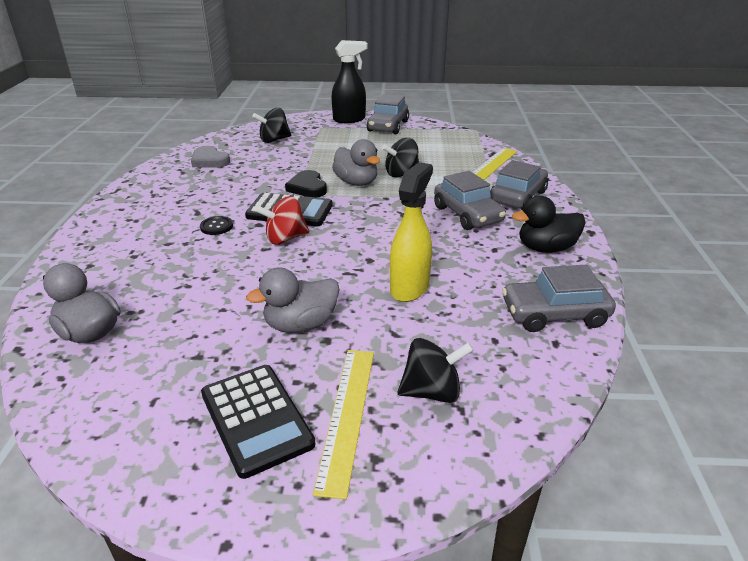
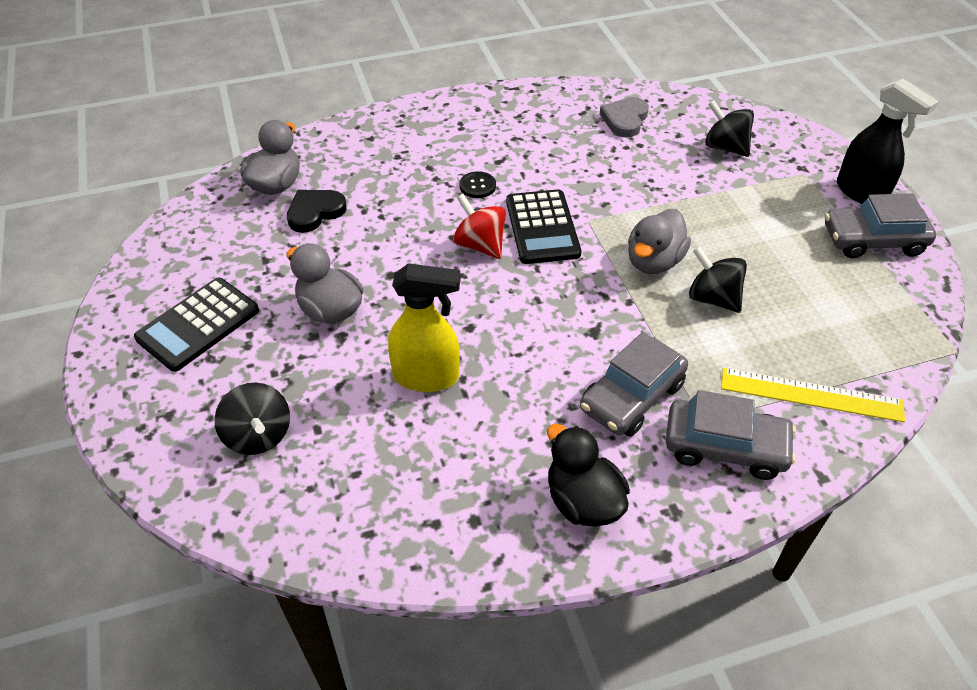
camera: 70 degrees right, 15 degrees up
(307, 187) = (610, 222): black heart -> black heart (315, 212)
(347, 415) = (214, 381): yellow ruler -> none
(554, 314) = (425, 526): grey car -> none

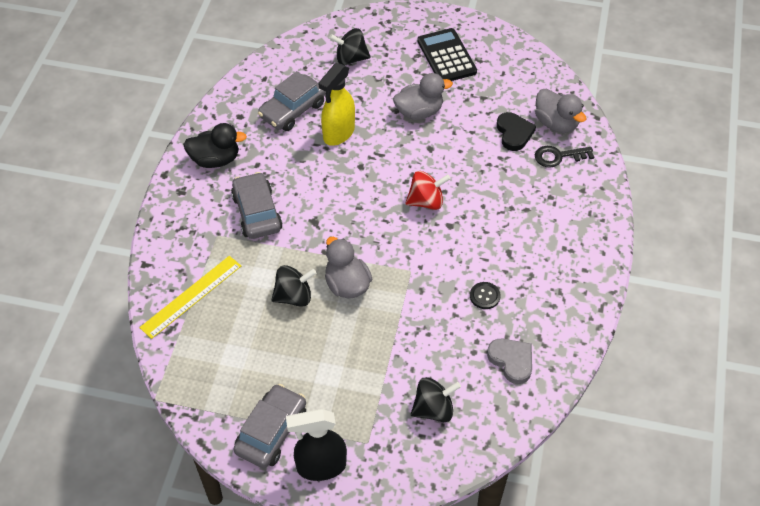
camera: 120 degrees right, 5 degrees up
(331, 167) = (559, 156): none -> black key
(477, 186) = (487, 227): black button -> black button (484, 296)
(542, 227) = (420, 241): black calculator -> none
(725, 447) = (195, 234): grey car -> grey car (292, 110)

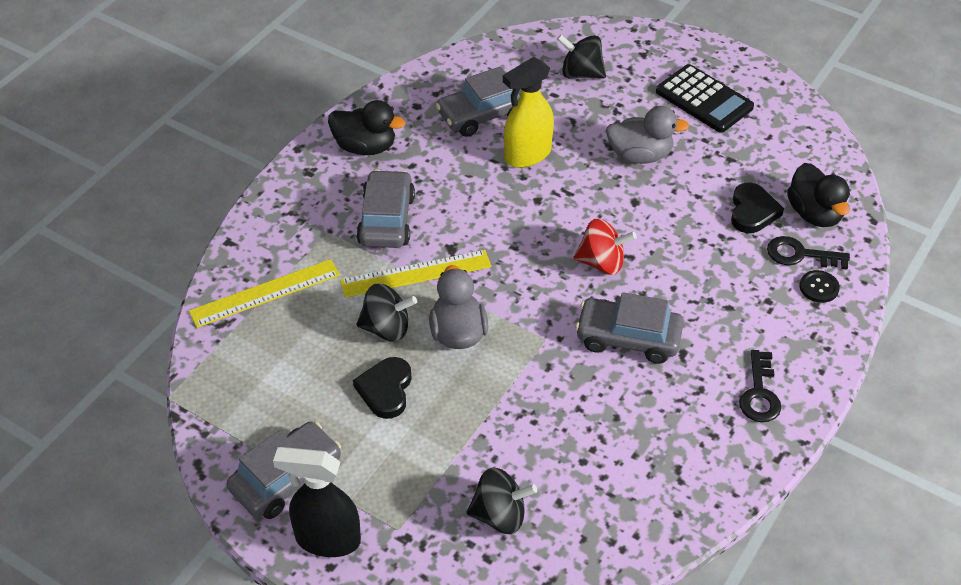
camera: 20 degrees right, 5 degrees down
(297, 248) = (416, 274): none -> yellow ruler
(314, 343) = (385, 390): none -> black heart
(446, 56) = (704, 99): black calculator -> black calculator turned 135 degrees clockwise
(467, 252) = (628, 338): none -> grey car
(484, 296) = (627, 397): black button -> black button (819, 287)
(512, 361) = (628, 487): grey heart -> none
(556, 123) = (814, 214): grey duck -> black duck
(571, 266) = (759, 393): none -> black key

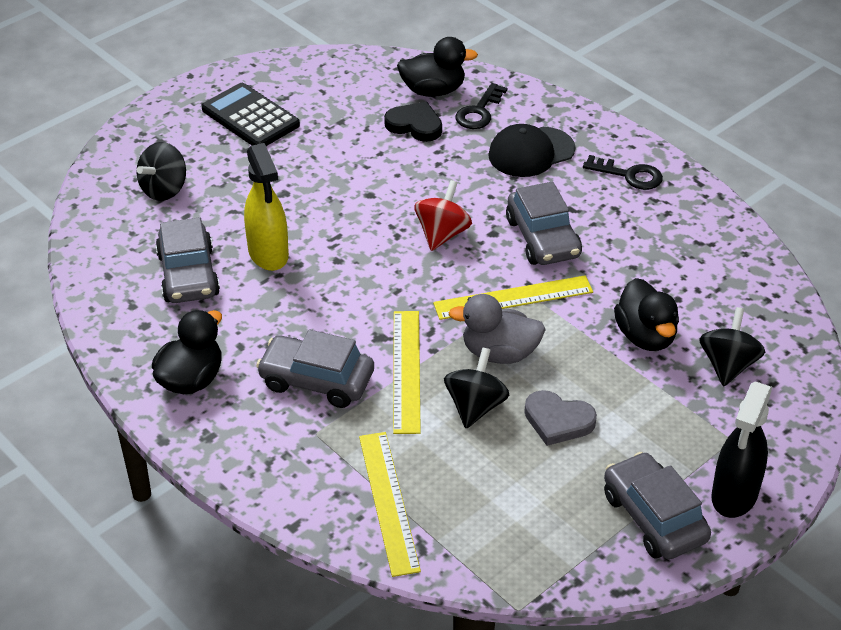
camera: 75 degrees left, 5 degrees down
(385, 390) = (558, 421): black heart -> grey heart
(518, 441) = (645, 336): none -> black duck
(534, 330) = (513, 298): none -> yellow ruler
(628, 338) = (542, 238): grey car -> grey car turned 45 degrees counterclockwise
(640, 155) = (308, 176): grey duck -> none
(704, 99) = (250, 117): black calculator -> black calculator turned 105 degrees counterclockwise
(756, 306) = (531, 152): none -> black cap
(819, 287) = (521, 111): black button -> none

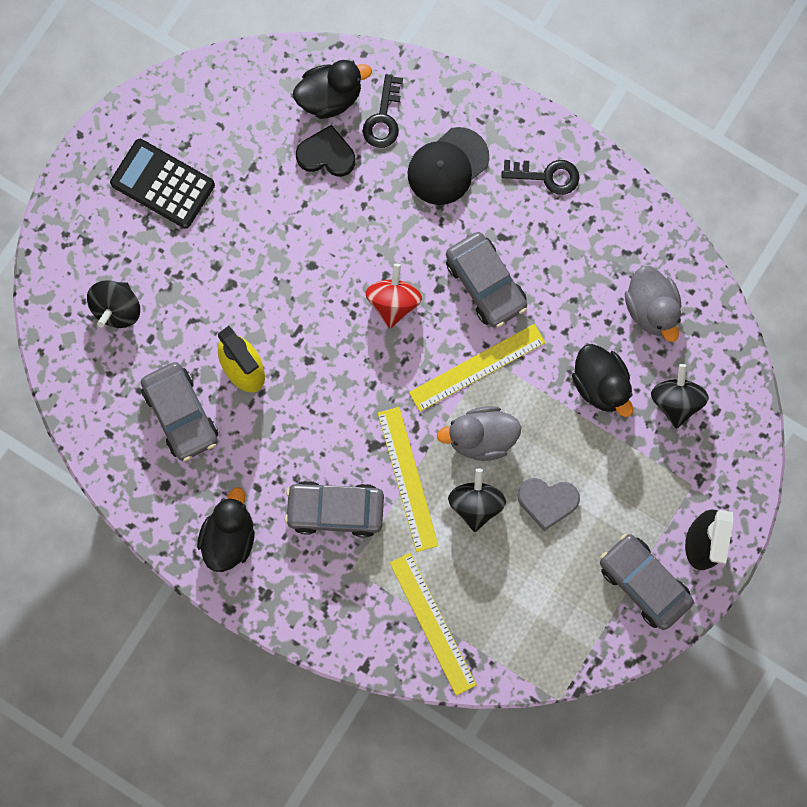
camera: 15 degrees left, 35 degrees up
(716, 288) = (651, 309): none -> grey duck

